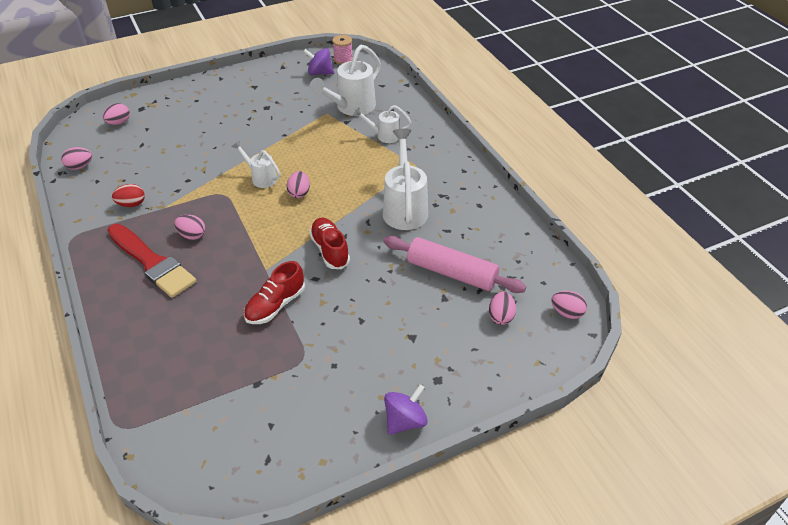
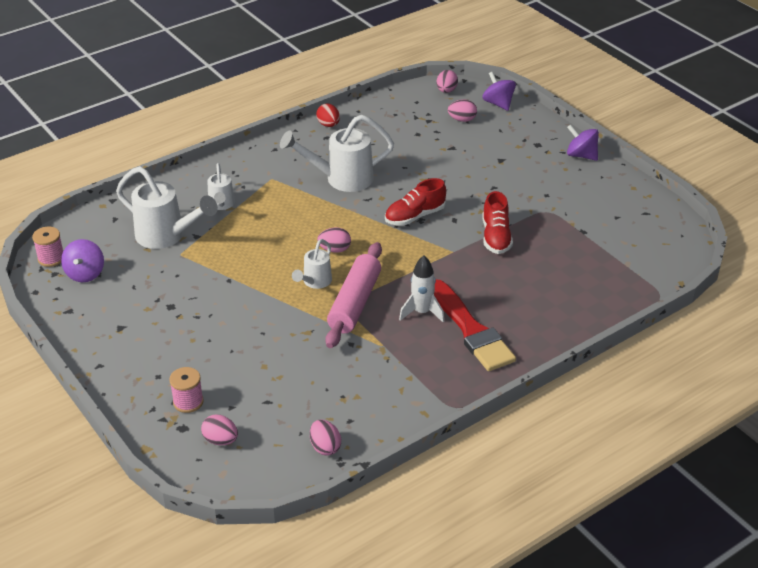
camera: 100 degrees left, 5 degrees down
(131, 204) = (385, 374): red egg -> red egg (328, 125)
(152, 263) = (471, 330): red brush -> red brush turned 120 degrees clockwise
(163, 111) = (188, 402): none -> pink spool
(192, 235) = (422, 312): pink egg -> white rocket
(275, 305) = (496, 237): red shoe -> red shoe turned 60 degrees clockwise
(451, 273) = (421, 146): pink rolling pin -> pink rolling pin (355, 303)
(535, 358) = (498, 103): none -> purple spinning top

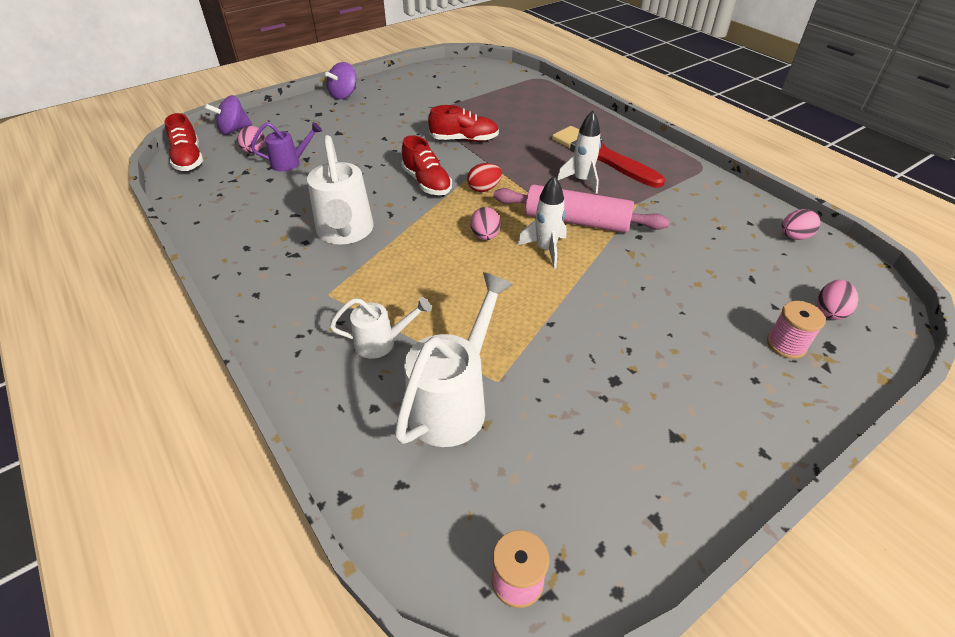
camera: 90 degrees left, 5 degrees up
(85, 274) = (556, 509): purple spinning top -> none
(315, 282) = (545, 249): white watering can -> white rocket
(328, 125) = (217, 246): red egg -> red egg (484, 189)
(444, 140) = (290, 163): none -> purple watering can
(446, 91) = (189, 159): pink egg -> red shoe
(471, 330) = (601, 156): red brush -> red brush turned 105 degrees counterclockwise

